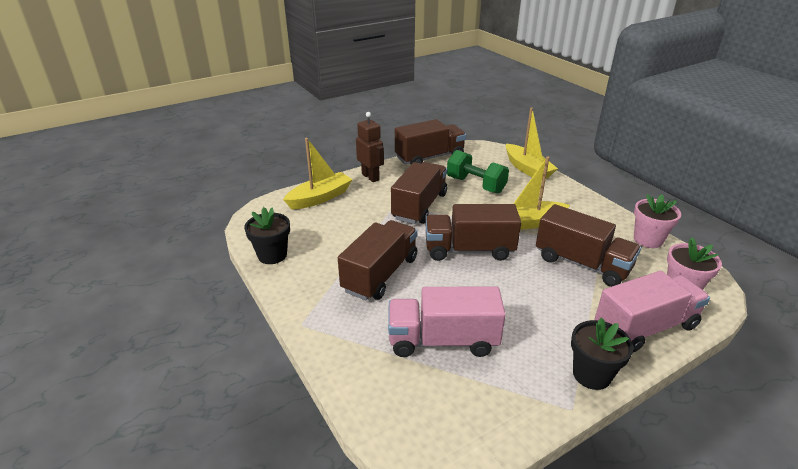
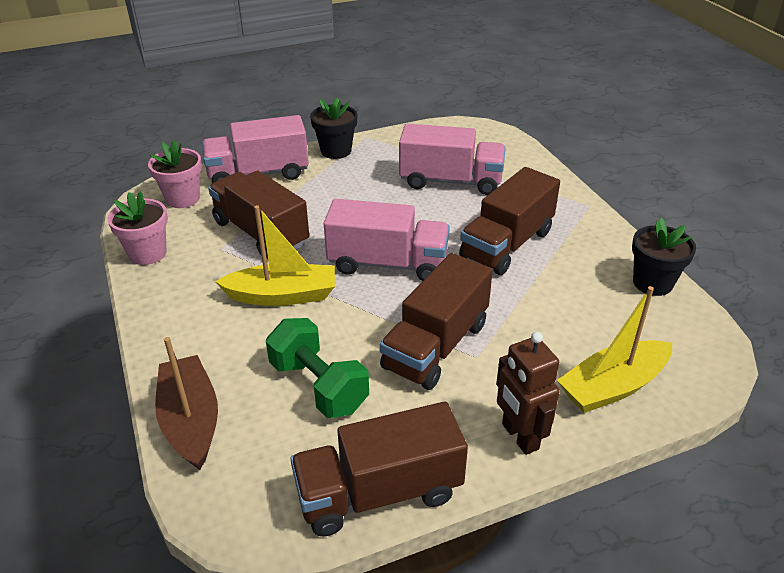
camera: 170 degrees left, 5 degrees up
(469, 250) = (387, 263): brown truck -> pink truck
(527, 169) = (191, 421): yellow boat -> brown boat

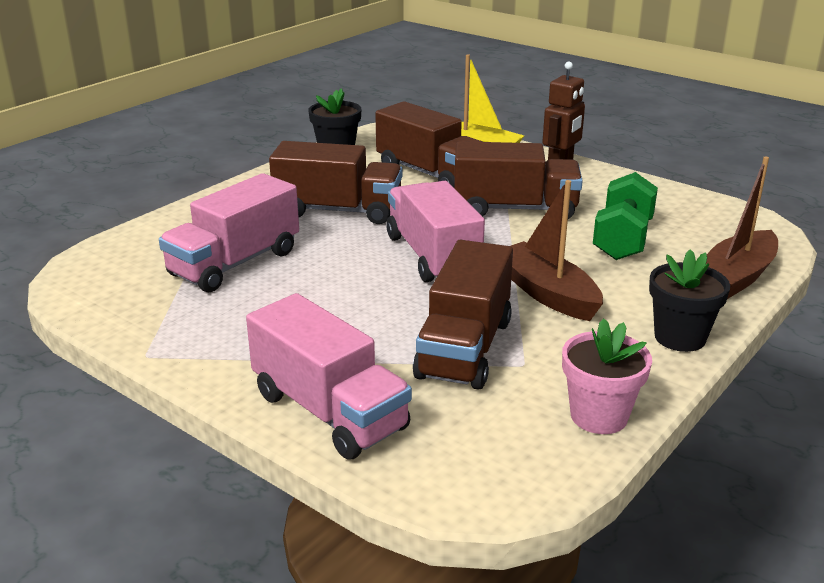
camera: 120 degrees left, 10 degrees down
(183, 198) = (458, 453): pink flower pot -> none
(282, 295) = (547, 293): yellow boat -> brown boat
(336, 151) = (209, 367): black flower pot -> black flower pot (680, 337)
(379, 492) = (669, 194): brown truck -> brown truck (430, 173)
(451, 181) = (235, 263): pink truck -> pink truck turned 120 degrees counterclockwise

